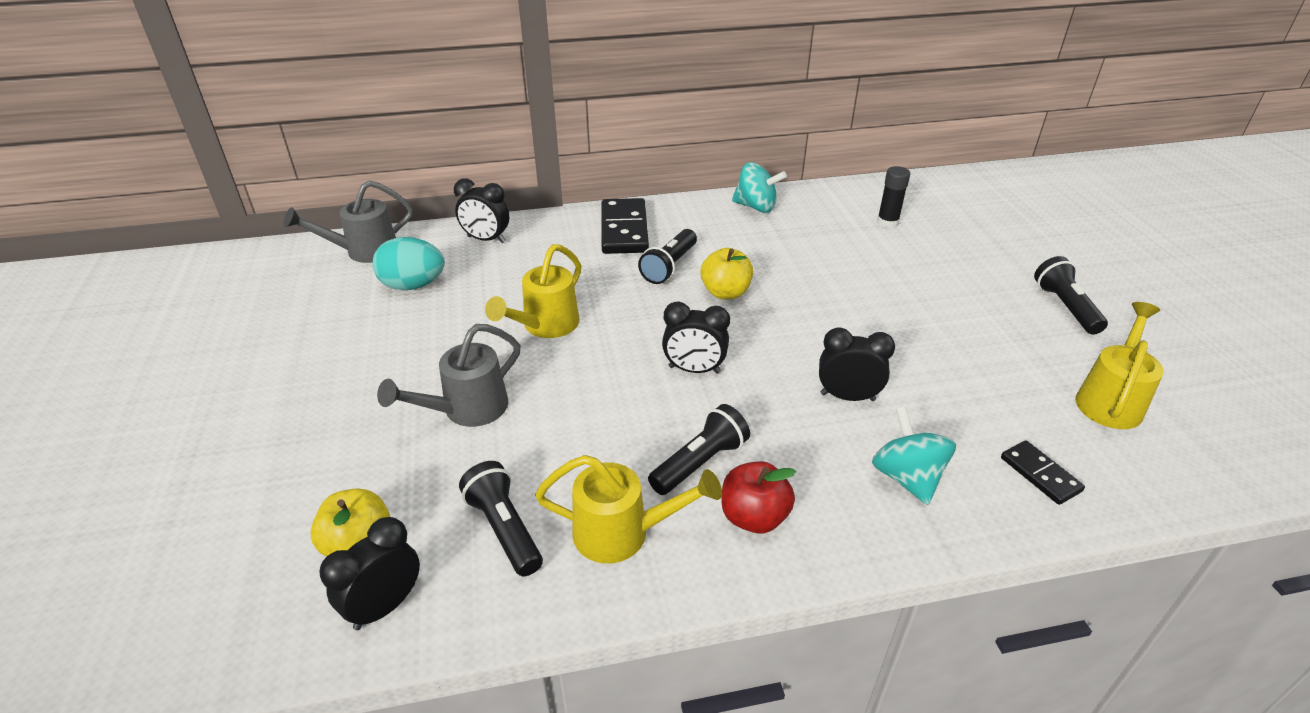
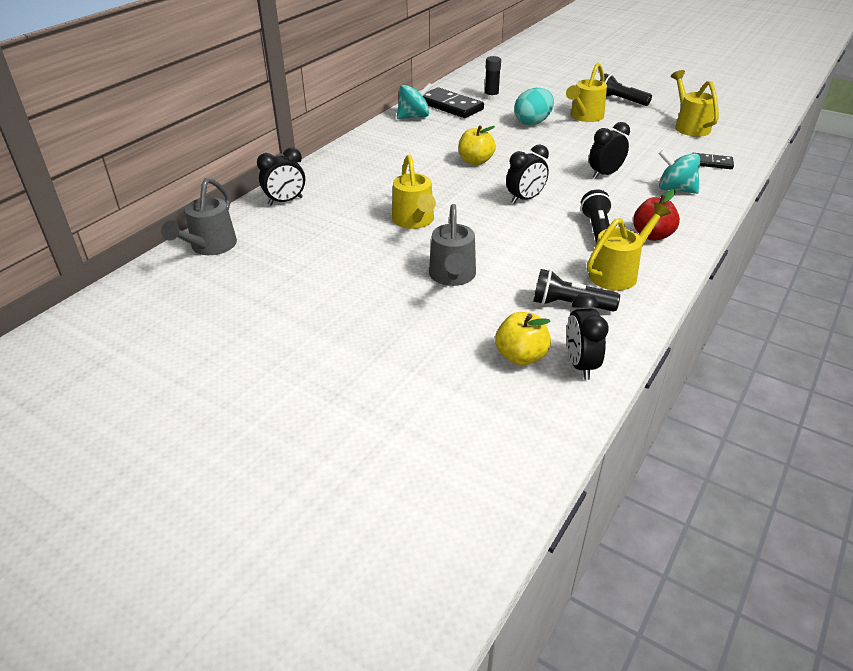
camera: 45 degrees left, 0 degrees up
(413, 285) = (289, 245): turquoise egg -> turquoise egg (532, 122)
(624, 230) = (363, 158): black domino -> black domino (451, 106)
(669, 266) = (424, 163): black flashlight -> none
(965, 305) = (584, 117): none -> yellow watering can

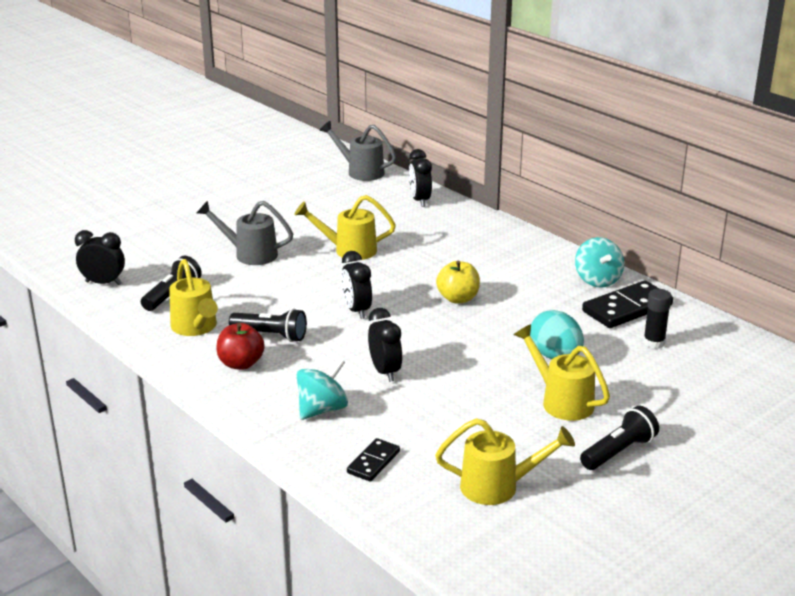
camera: 105 degrees right, 10 degrees down
(521, 356) = (133, 263): yellow apple -> none

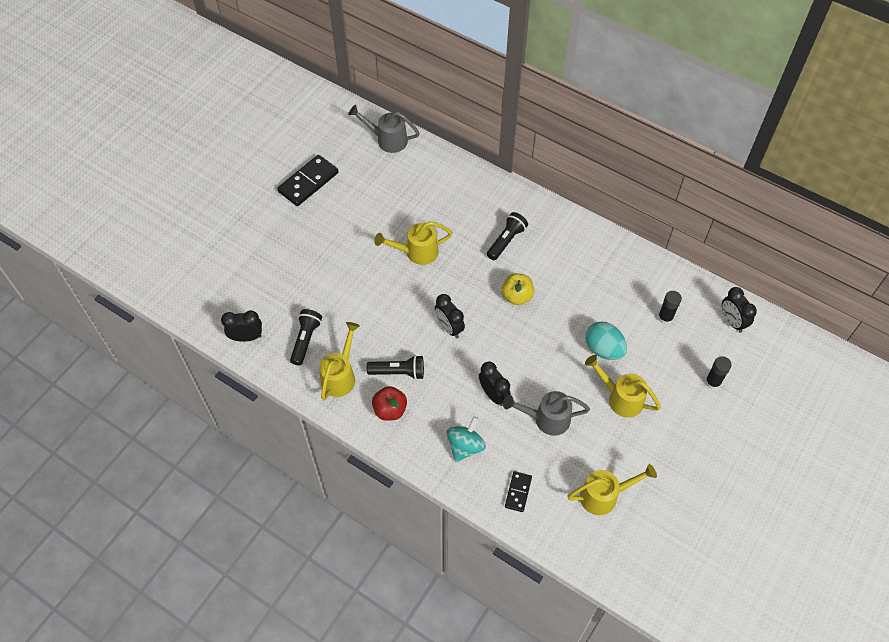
camera: 15 degrees left, 30 degrees up
(196, 327) = (340, 376): yellow watering can -> yellow watering can turned 120 degrees counterclockwise
(250, 254) = (343, 274): grey watering can -> grey watering can (546, 419)
(419, 200) = (448, 172): black clock -> black clock (732, 321)
(597, 280) = (609, 250): turquoise spinning top -> none
(618, 451) = (670, 441): black flashlight -> black flashlight (506, 241)
(627, 308) = (638, 281): black domino -> black domino (308, 182)
(703, 407) = (713, 382): none -> black glue stick

